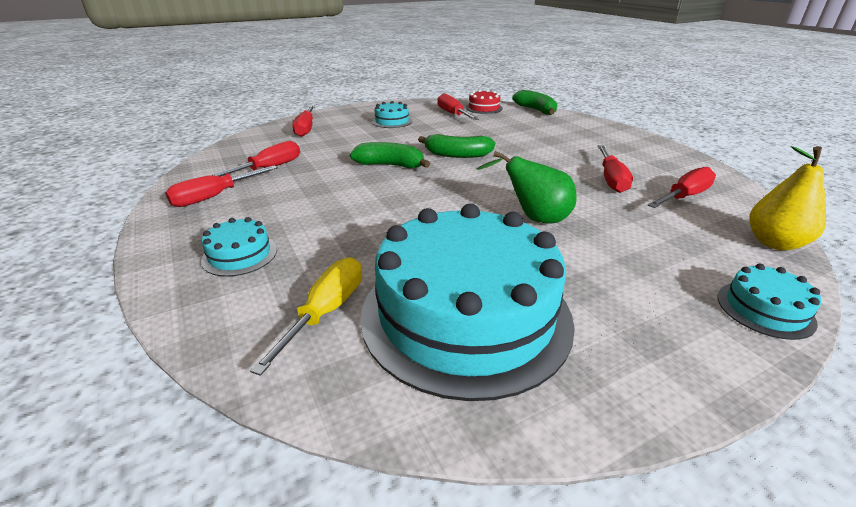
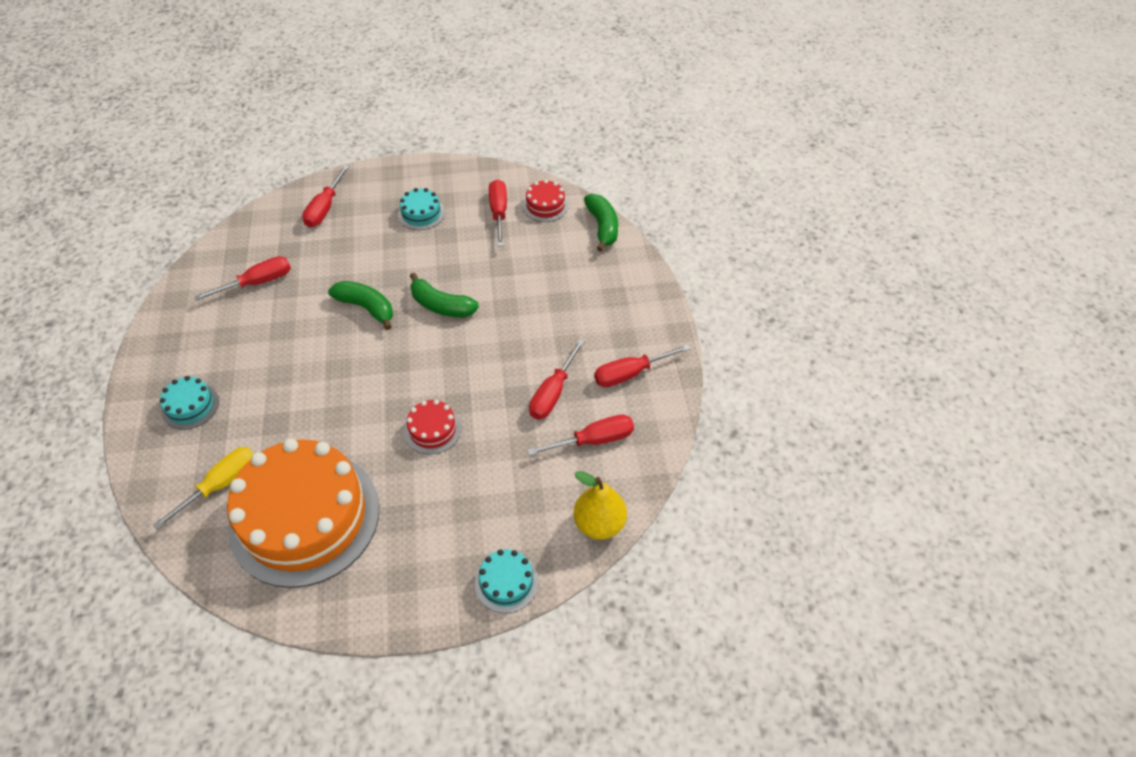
camera: 20 degrees right, 20 degrees up
(215, 196) = (198, 318): red screwdriver -> red screwdriver (630, 373)
(465, 314) = (304, 517): turquoise cake -> orange cake
(534, 218) = (432, 429): green pear -> red cake

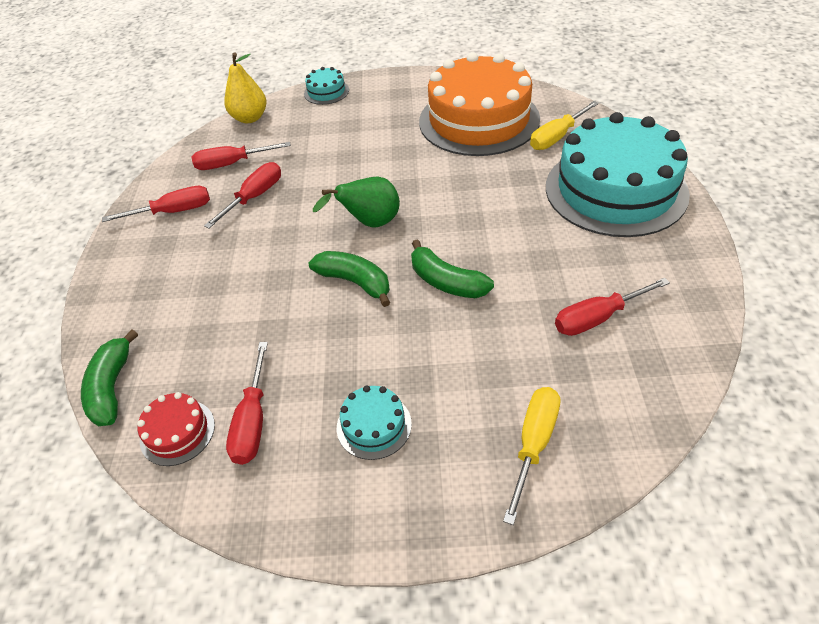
camera: 170 degrees left, 5 degrees down
(190, 406) = (615, 190): turquoise cake -> turquoise cake, size x2.44
(325, 208) = (533, 445): red screwdriver -> yellow screwdriver
(432, 363) = (369, 223): none -> green pear
(432, 429) = (373, 171): red cake -> none

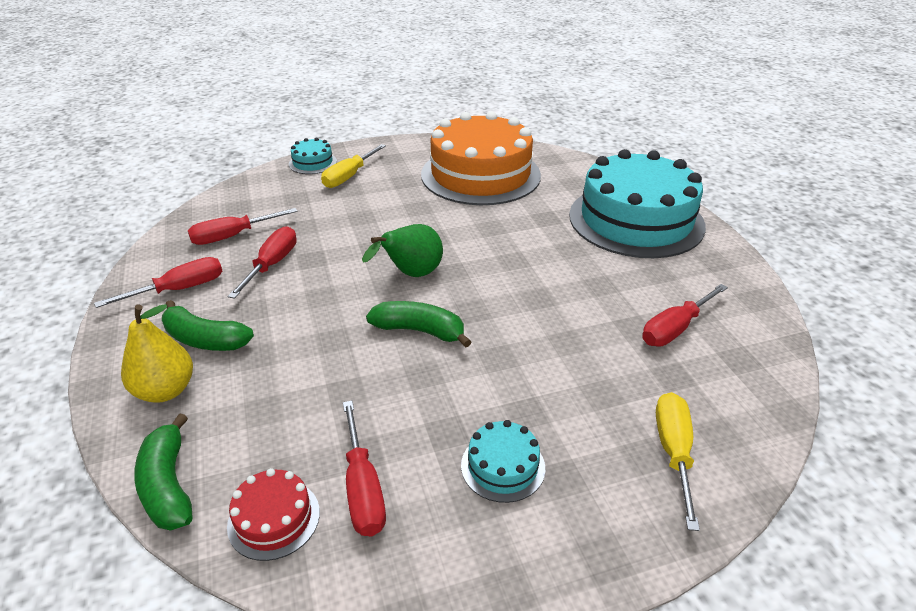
camera: 20 degrees left, 10 degrees down
(250, 118) = (236, 192): yellow pear -> yellow pear (165, 390)
(446, 282) = (515, 317): green banana -> green banana (205, 339)
(557, 137) = (561, 182): yellow screwdriver -> yellow screwdriver (349, 176)

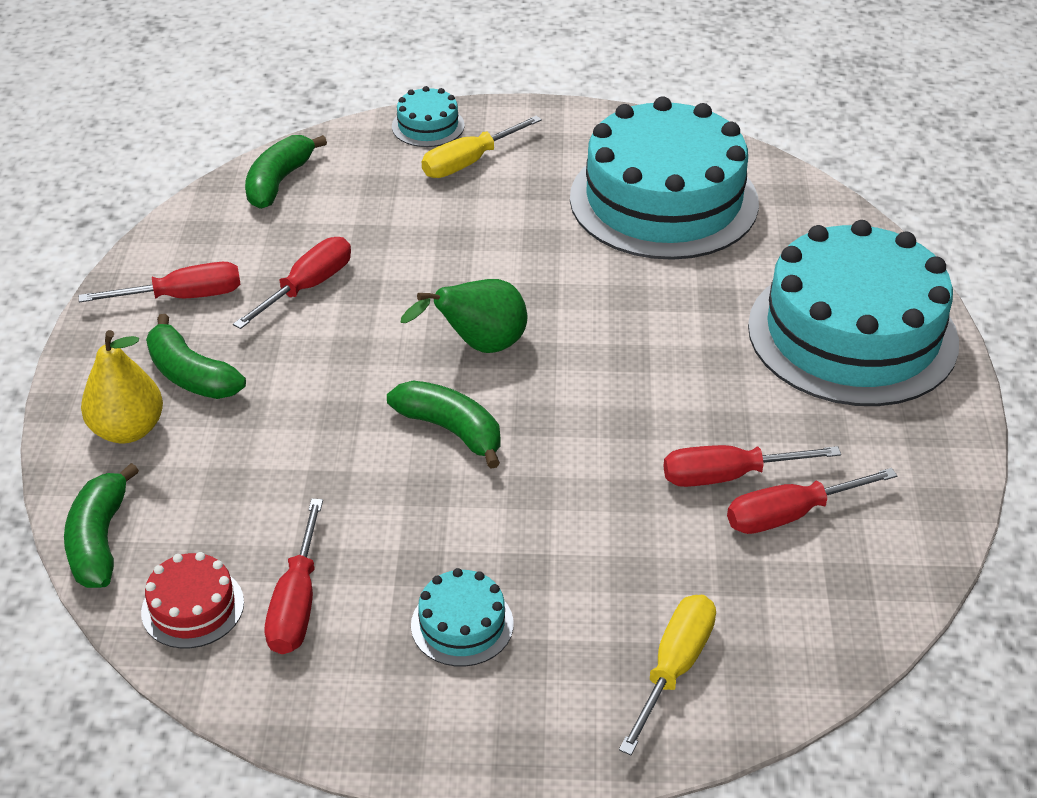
camera: 20 degrees right, 5 degrees up
(224, 208) = (279, 182): none -> green banana
(233, 236) = (274, 230): red screwdriver -> red screwdriver (728, 476)
(480, 174) = (663, 200): orange cake -> turquoise cake

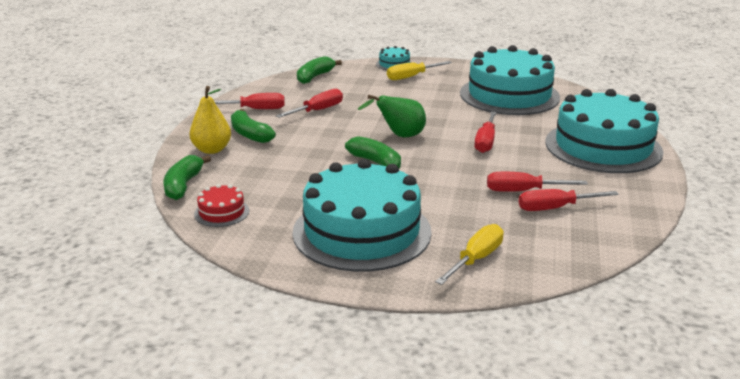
camera: 10 degrees right, 15 degrees down
(297, 602) = (276, 215): red screwdriver -> red screwdriver (486, 142)
(462, 624) = (362, 231): turquoise cake -> turquoise cake, size x2.44

